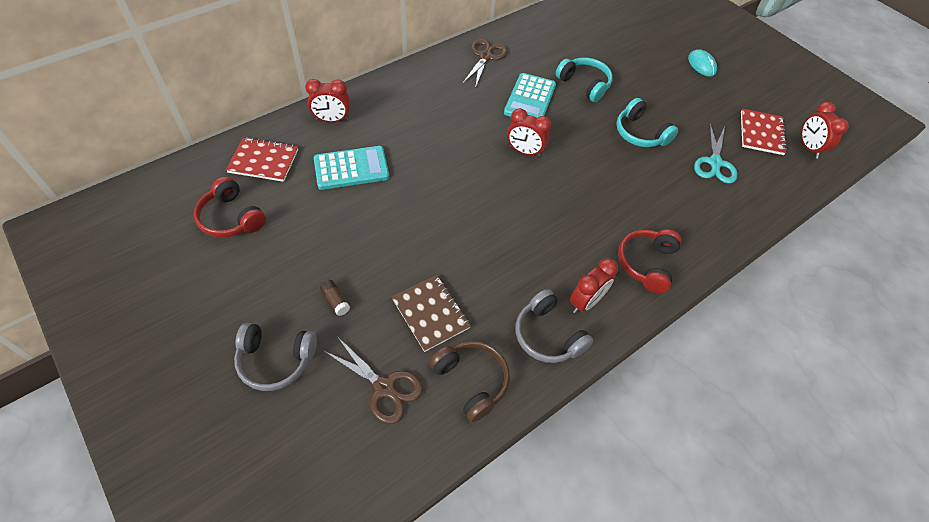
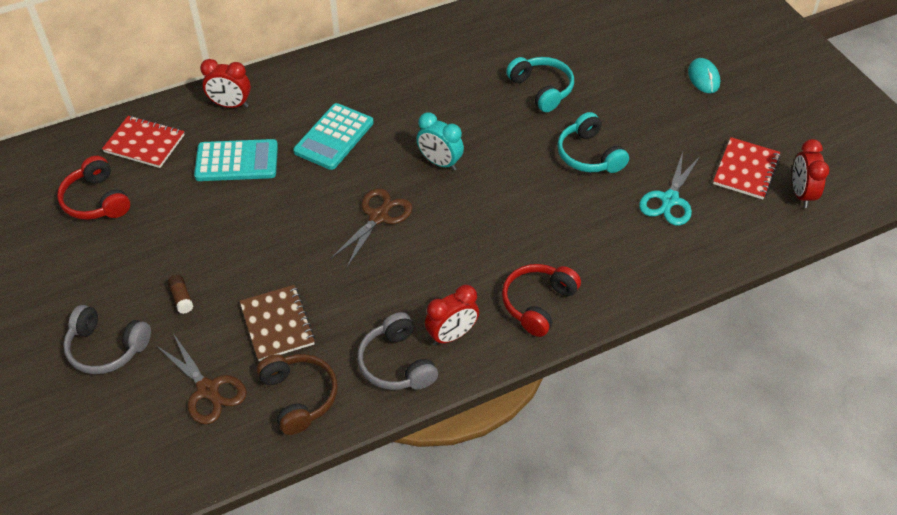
camera: 15 degrees right, 5 degrees down
(485, 57) = (431, 45): brown scissors -> brown scissors (378, 217)
(524, 151) = (440, 162): red clock -> turquoise clock
(530, 99) = (467, 101): turquoise calculator -> turquoise calculator (334, 137)

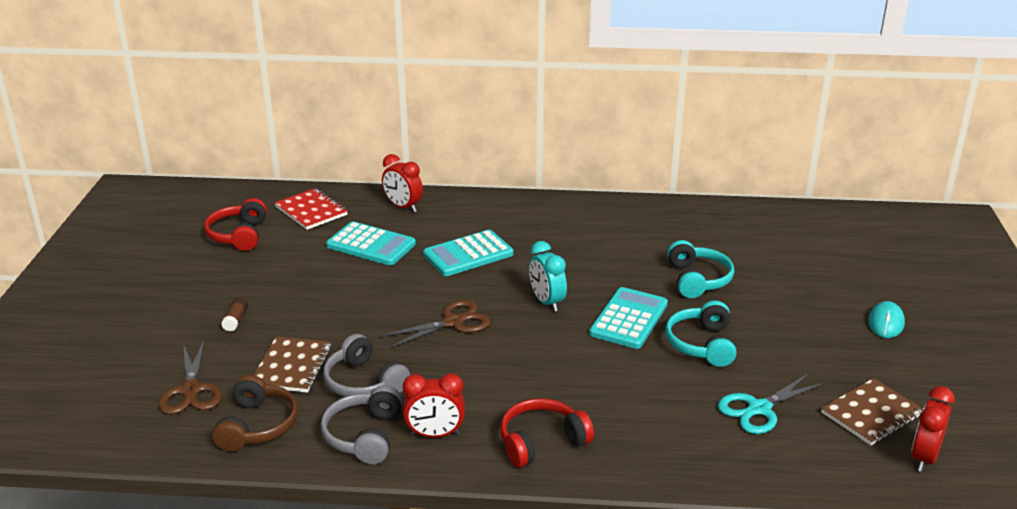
camera: 30 degrees right, 20 degrees down
(107, 348) = (147, 332): grey headphones -> grey headphones (364, 382)
(517, 153) = (629, 319): none -> turquoise calculator
(746, 170) = (871, 414): red notebook -> brown notebook

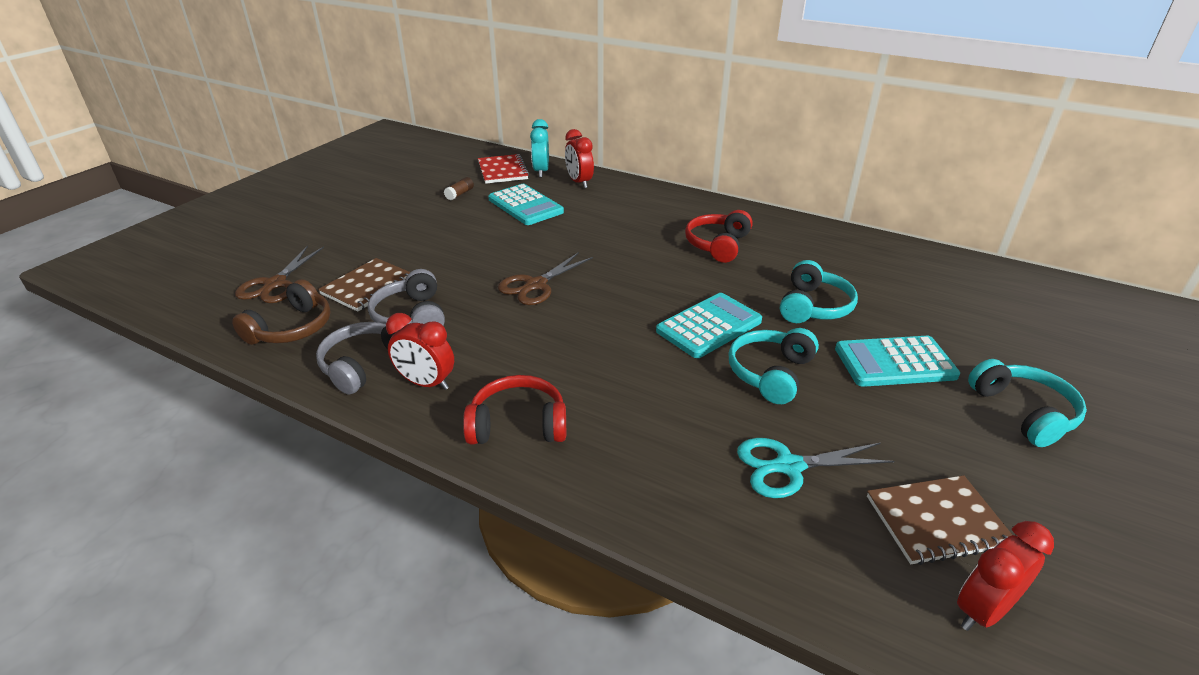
camera: 25 degrees right, 5 degrees up
(236, 320) = (364, 238): brown glue stick -> brown glue stick (459, 194)
(239, 235) = (431, 177): red headphones -> red headphones (718, 245)
(453, 322) = (536, 285): brown scissors -> brown scissors turned 135 degrees clockwise
(468, 254) = (601, 231): turquoise calculator -> turquoise calculator (894, 362)
(547, 302) = (638, 289): turquoise clock -> turquoise clock (541, 171)
(886, 322) = (1023, 412): turquoise mouse -> turquoise headphones

